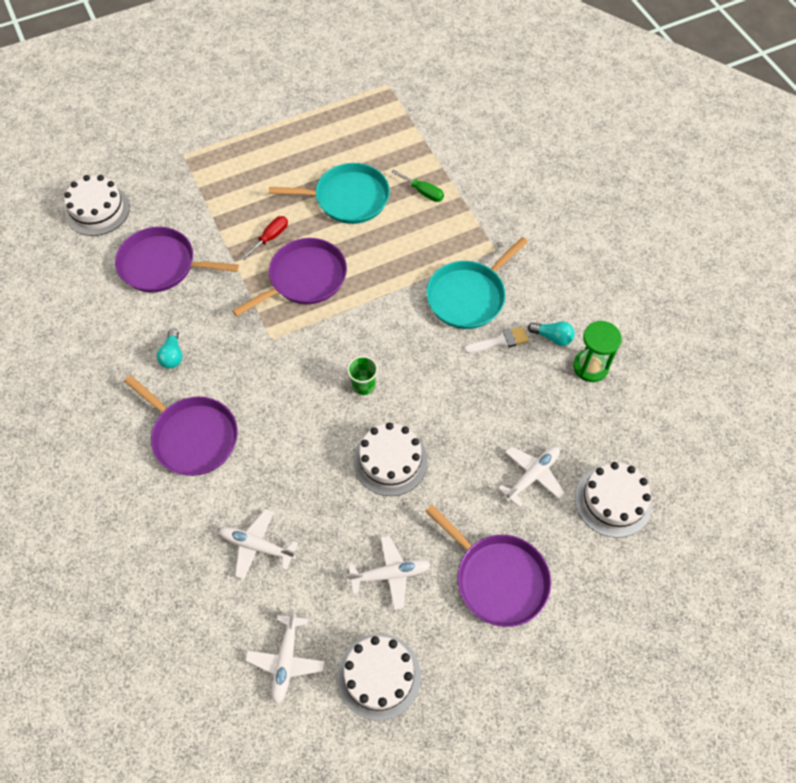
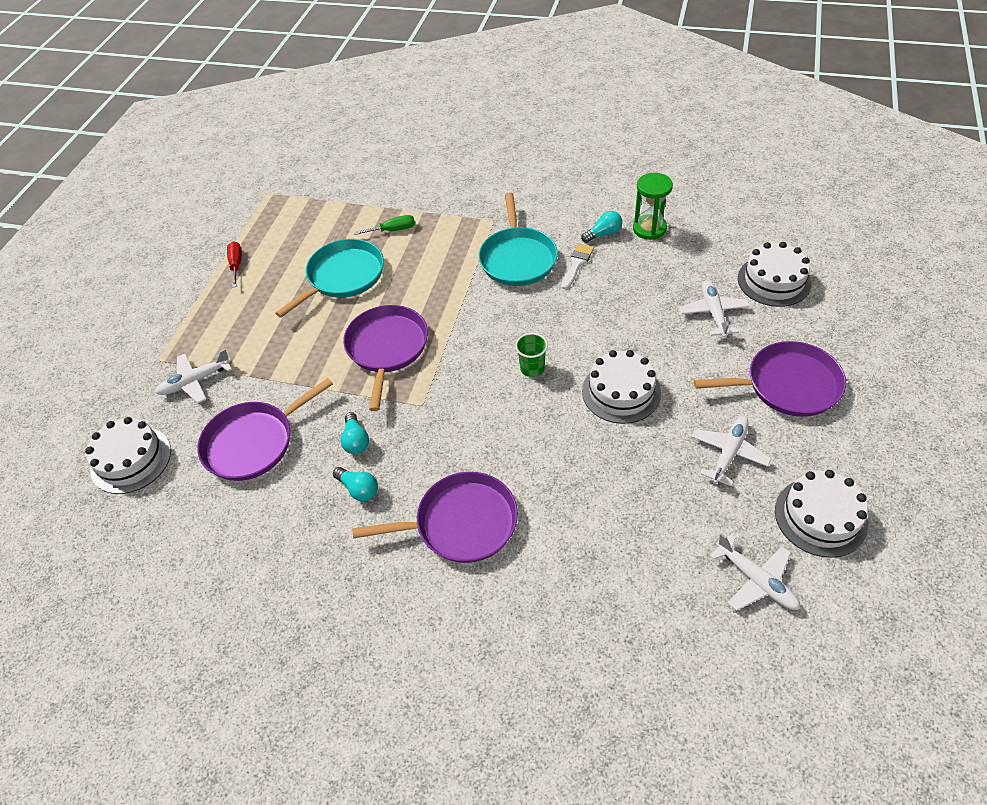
camera: 45 degrees left, 10 degrees down
(210, 322) = (356, 441): none -> turquoise light bulb
(257, 546) = (622, 536): white plane -> white plane (195, 381)
(270, 237) = (320, 347): red screwdriver -> red screwdriver (236, 264)

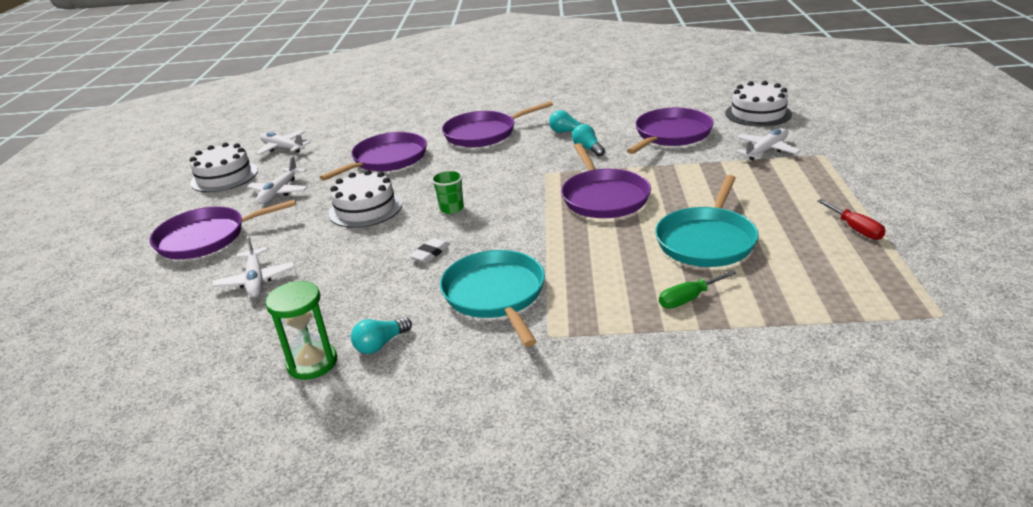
camera: 165 degrees right, 20 degrees down
(560, 311) = (430, 253): none -> white eraser
(577, 264) = (416, 302): white brush -> none
(597, 492) = (387, 159): none -> purple pan
(774, 281) = (167, 324): white cake -> none

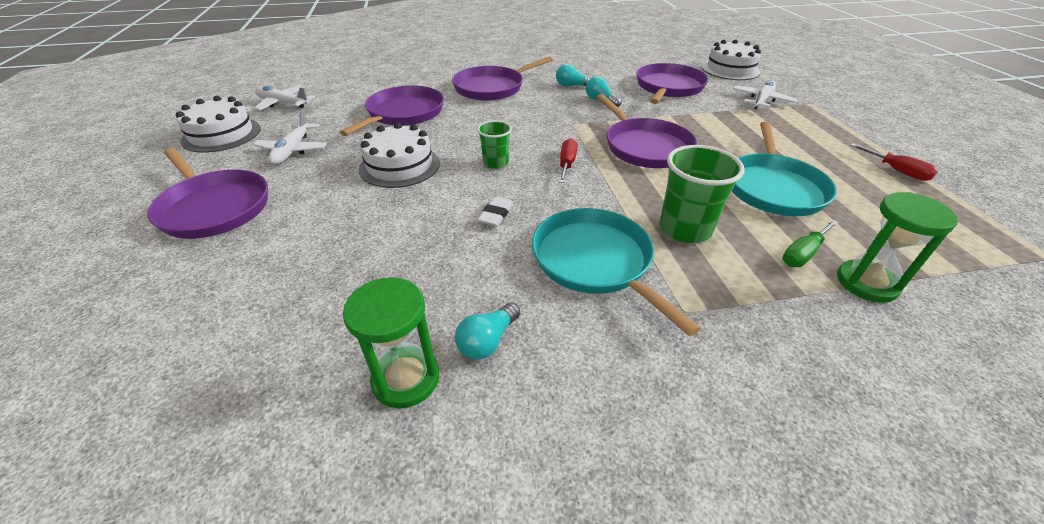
camera: 15 degrees left, 10 degrees up
(206, 238) = (214, 207): purple pan -> purple pan turned 105 degrees counterclockwise
(256, 280) = (292, 260): white plane -> none
(517, 212) = (567, 164): none -> red screwdriver
(592, 273) = (685, 229): none -> green cup
(729, 325) = (866, 283): none -> green hourglass

